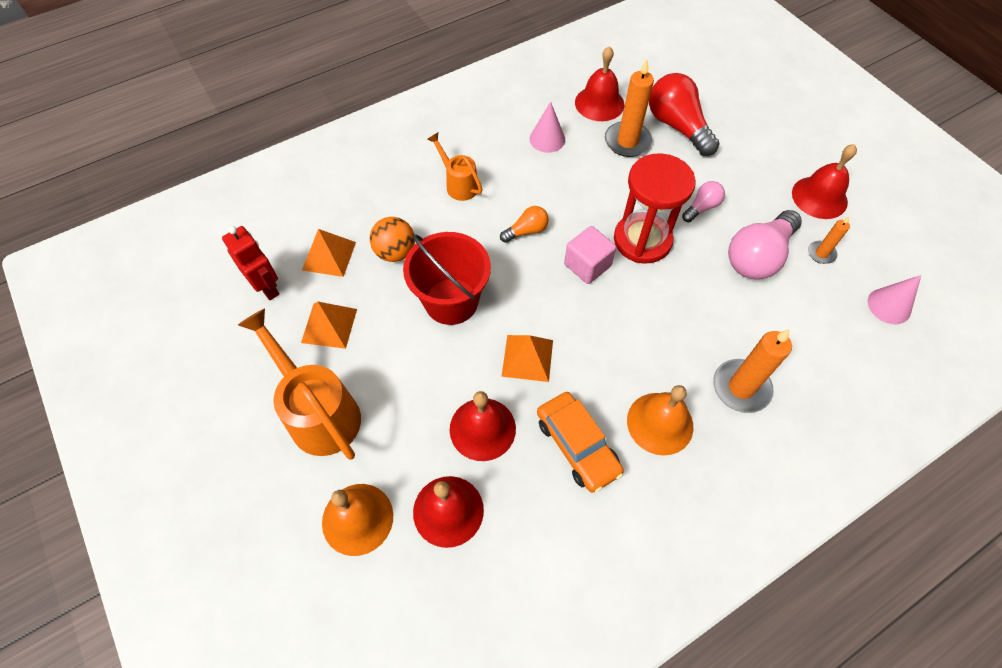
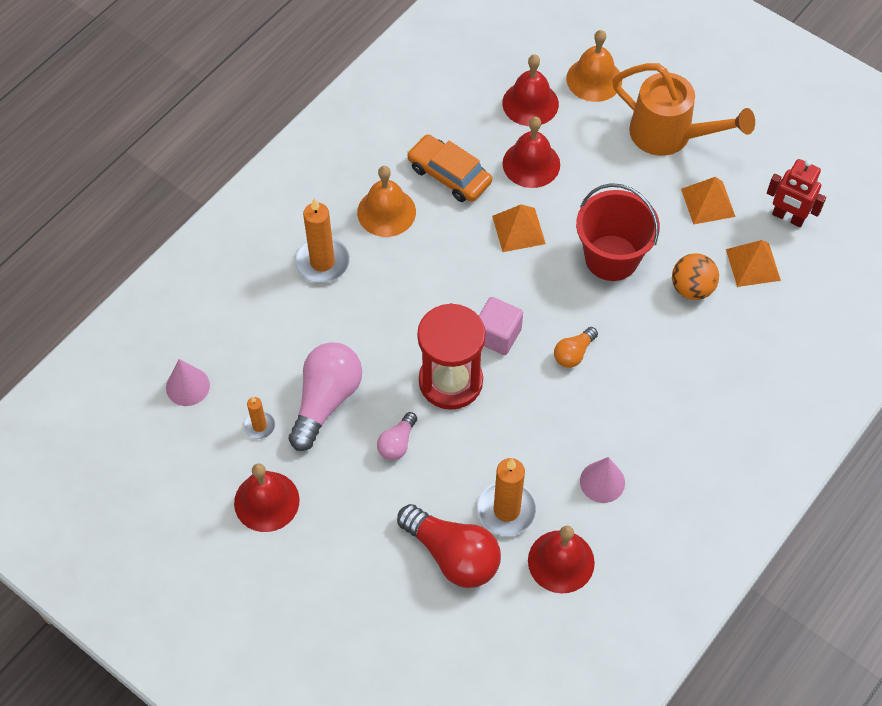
camera: 160 degrees right, 0 degrees up
(459, 184) = (671, 386): orange watering can -> none

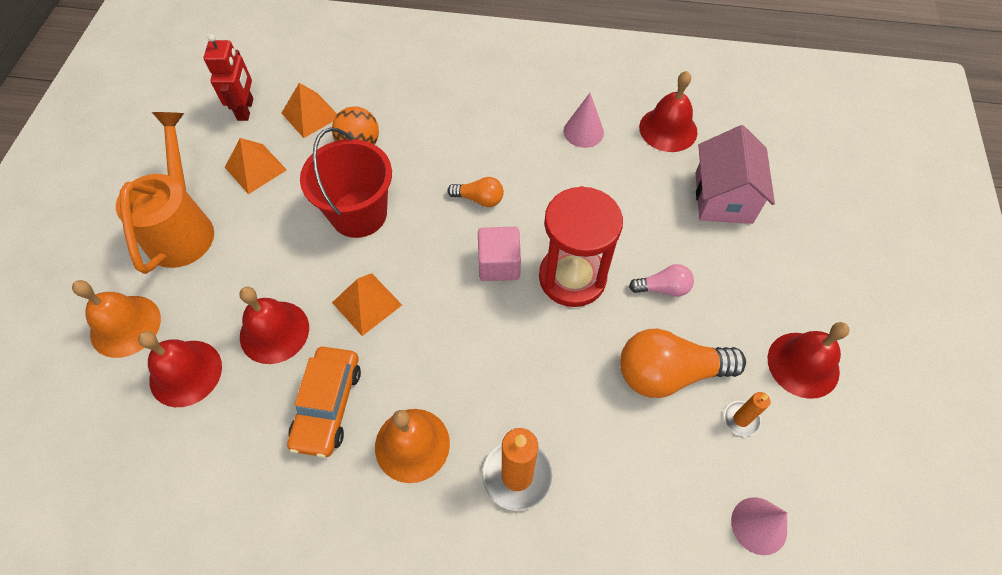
camera: 120 degrees left, 0 degrees up
(326, 400) = (669, 373): pink light bulb -> orange light bulb
(453, 555) = (723, 197): red light bulb -> pink house
(506, 510) = (657, 180): orange candle -> none

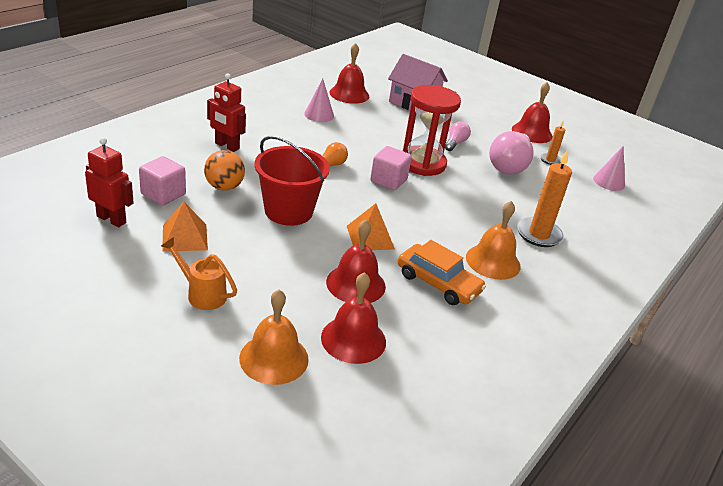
camera: 65 degrees left, 25 degrees down
(182, 228) = (202, 294): orange watering can -> orange watering can, size x0.56
(310, 115) = (163, 194): orange pyramid -> pink cube
(436, 103) = (227, 146): none -> red robot
(669, 373) = (509, 165): orange light bulb -> pink light bulb

